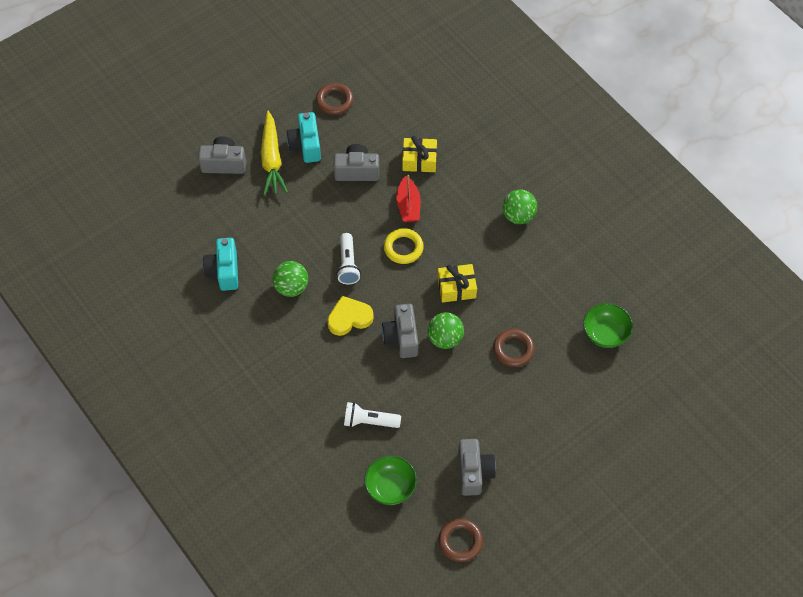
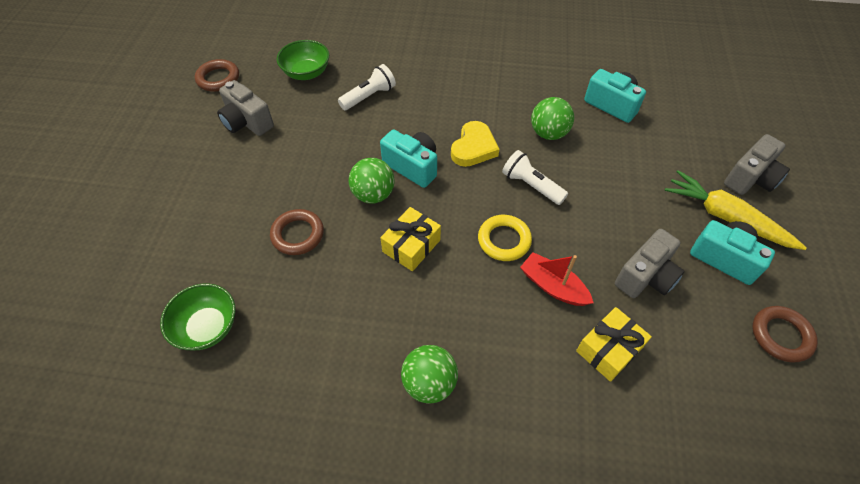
camera: 135 degrees right, 5 degrees down
(401, 337) = (412, 166): grey camera -> turquoise camera

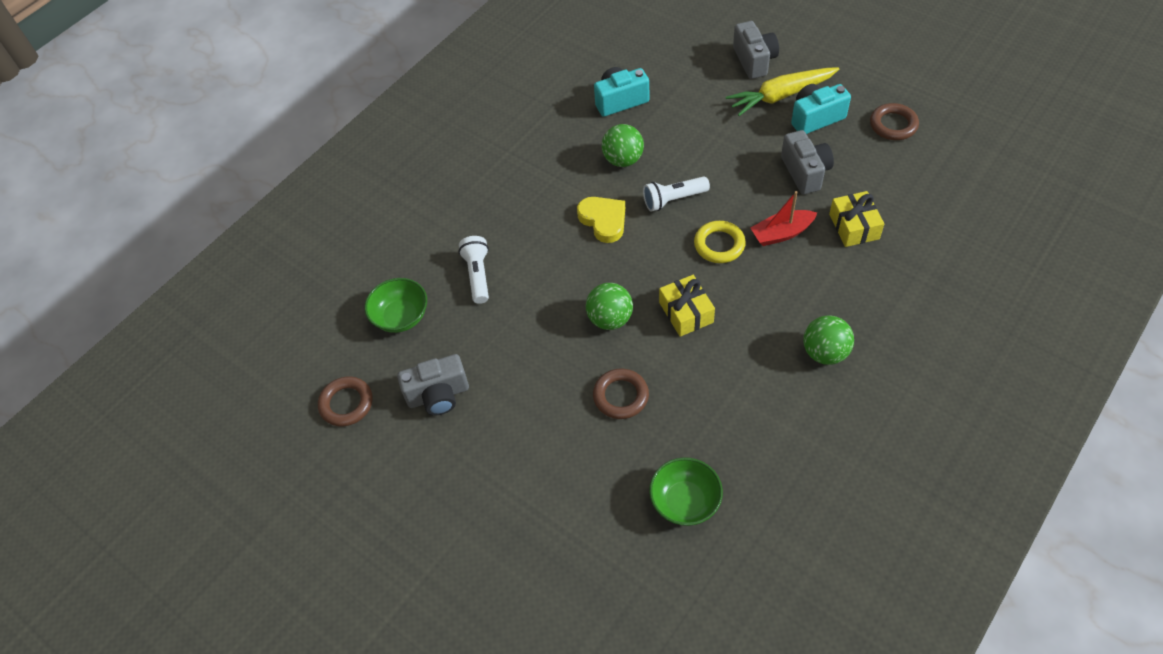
camera: 55 degrees left, 0 degrees up
(412, 166) = (596, 276): turquoise camera -> none

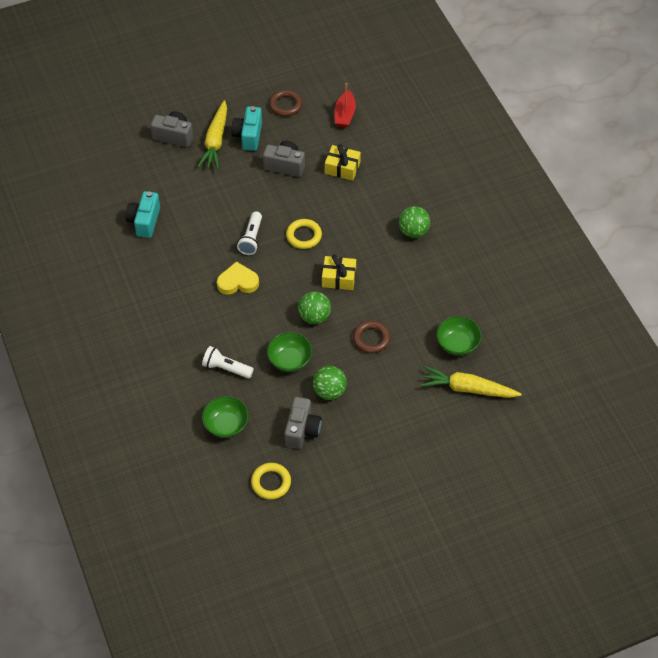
camera: 65 degrees left, 0 degrees up
(346, 404) = (271, 482): brown ring -> yellow ring
(530, 328) = (289, 360): none -> green bowl
(621, 554) = (468, 389): none -> yellow carrot
(623, 160) = (197, 246): green ball -> green ball (329, 391)
(781, 233) = (320, 203): red boat -> red boat (344, 114)

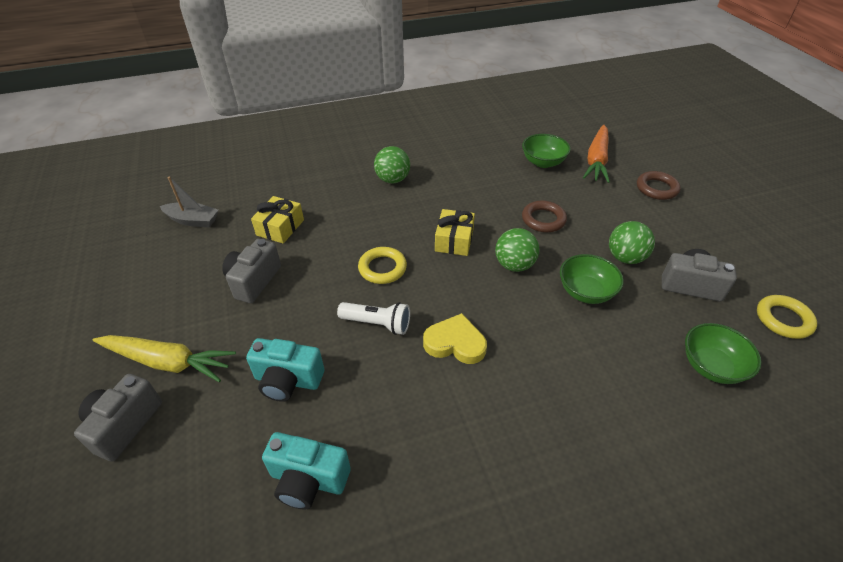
camera: 85 degrees left, 10 degrees down
(226, 368) = (612, 362): white flashlight -> none
(238, 282) = (455, 343): yellow heart -> yellow heart turned 105 degrees clockwise
(248, 136) = (178, 319): turquoise camera -> turquoise camera (288, 380)
(285, 105) = (142, 275): brown ring -> brown ring (656, 188)
(344, 114) = (193, 220): red boat -> grey boat
(468, 389) = (596, 160): yellow carrot -> orange carrot

